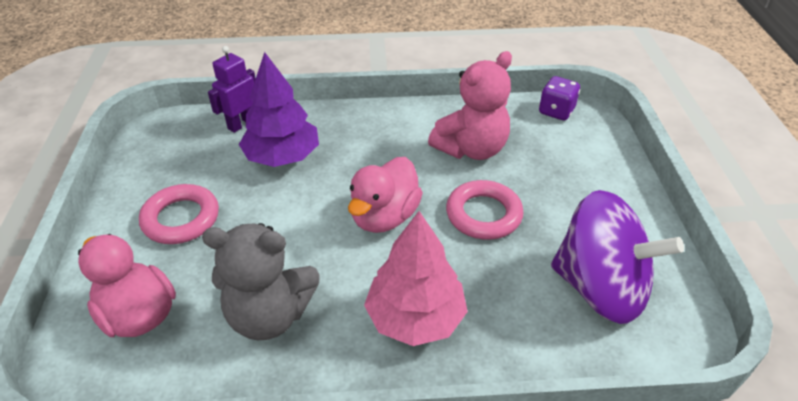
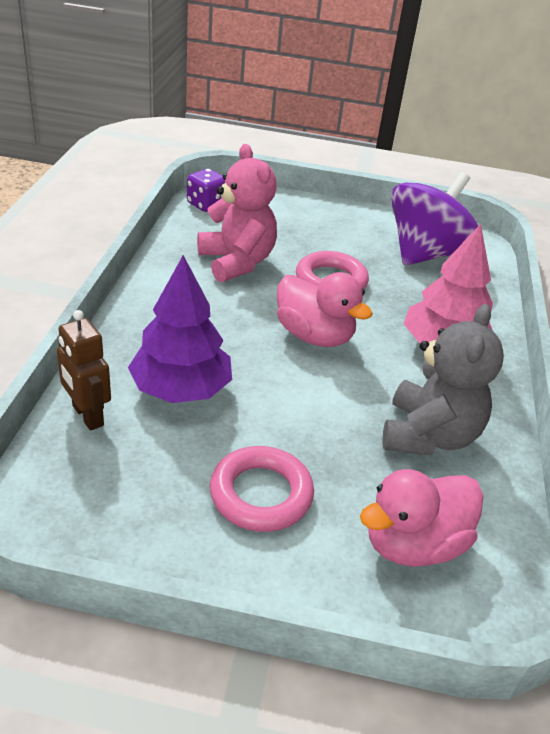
camera: 80 degrees left, 5 degrees down
(241, 124) = (87, 416): purple robot -> brown robot

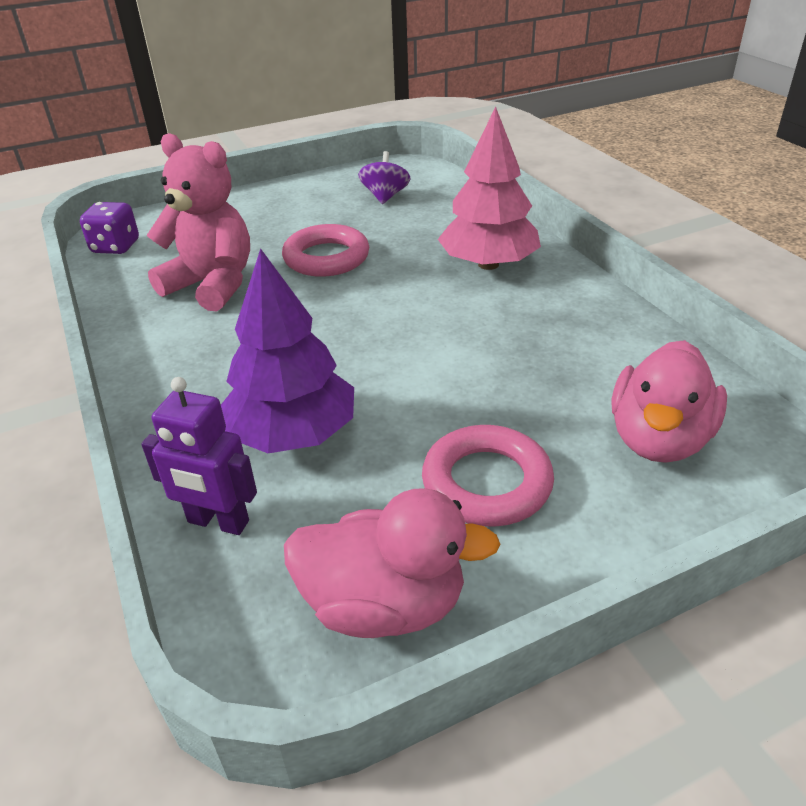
camera: 30 degrees left, 0 degrees up
(87, 416) = (218, 522): brown robot -> purple robot
(314, 336) = (367, 313): pink duck -> pink duck (384, 604)
(426, 254) = (385, 196): purple spinning top -> purple spinning top, size x0.46
(428, 435) = (563, 342): grey teddy bear -> none

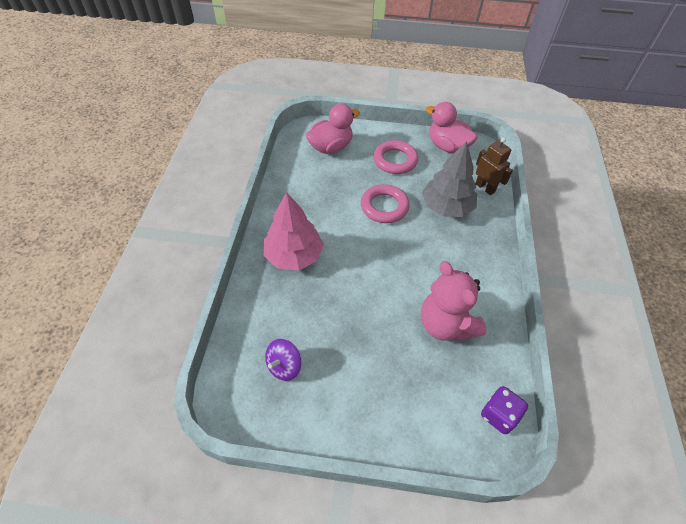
camera: 150 degrees left, 15 degrees up
(218, 522) = (485, 188): purple robot -> brown robot
(293, 433) = (446, 207): purple tree -> grey tree
(326, 258) = (369, 313): pink ring -> pink ring (384, 207)

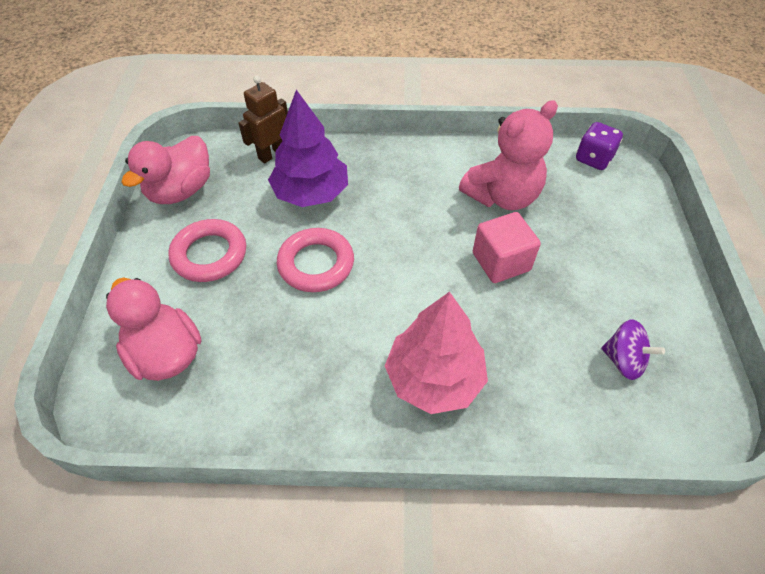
camera: 95 degrees left, 0 degrees up
(378, 309) = (501, 262): none -> pink cube
(446, 207) = (311, 193): grey tree -> purple tree

